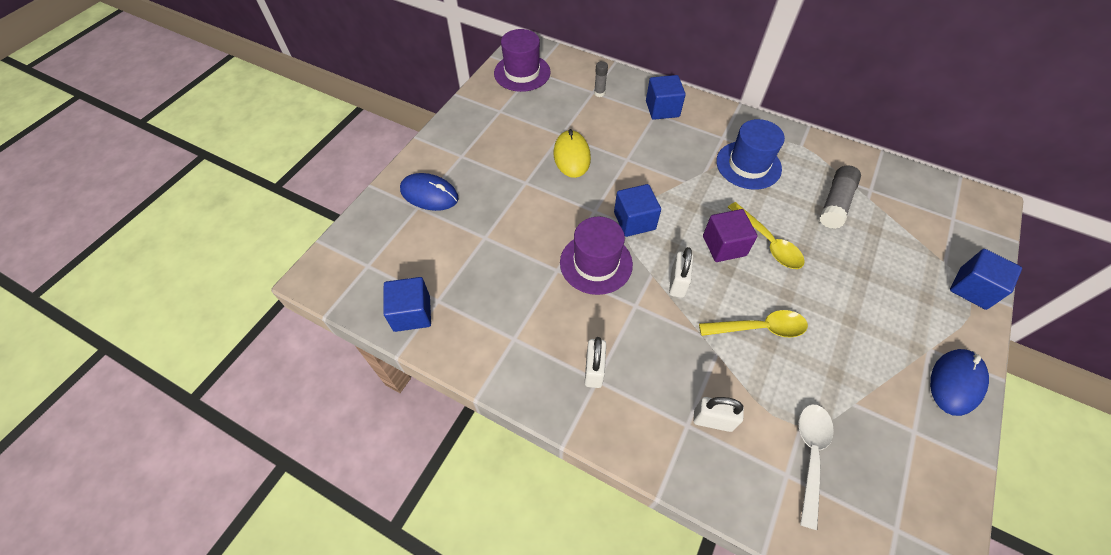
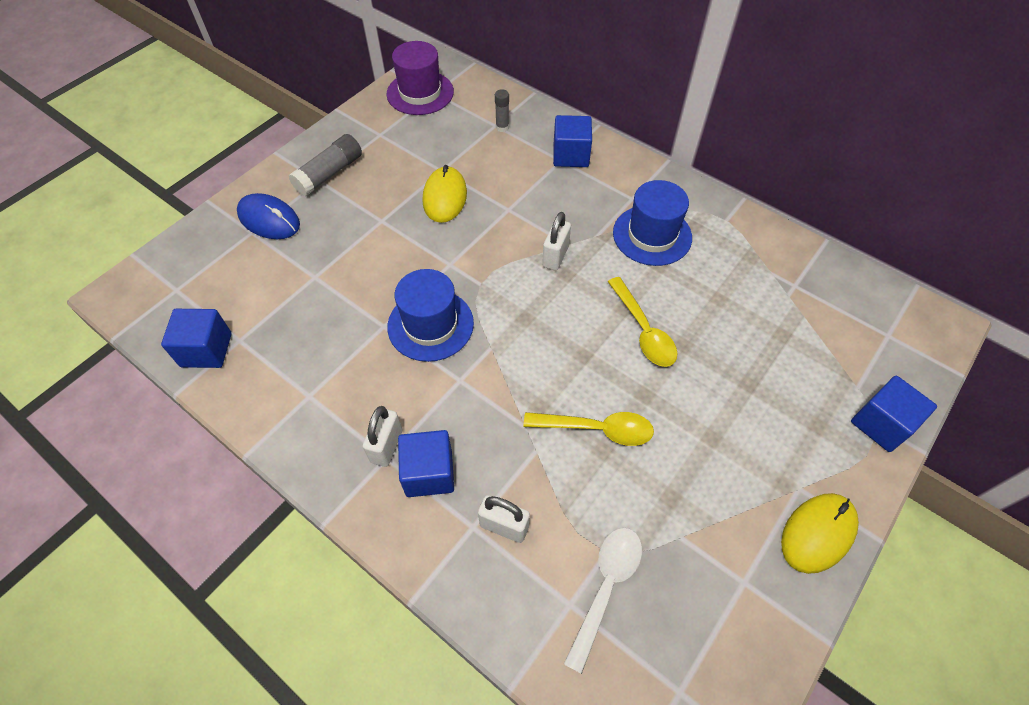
camera: 10 degrees right, 0 degrees up
(596, 263) = (430, 325): purple hat -> blue hat
(634, 221) = (492, 282): blue cube -> blue cube (429, 473)
(677, 283) = (518, 362): white padlock -> white padlock (555, 256)
(724, 246) = (588, 326): purple cube -> none
(835, 203) = (743, 295): grey glue stick -> grey glue stick (329, 174)
(956, 382) = (818, 533): blue mouse -> yellow mouse

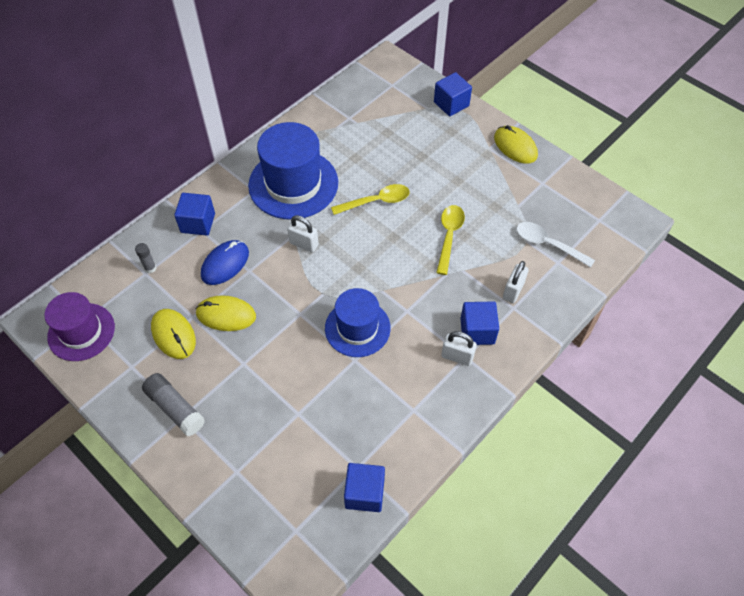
camera: 85 degrees left, 0 degrees up
(269, 219) = (224, 457): blue mouse -> blue mouse (225, 264)
(418, 159) = (173, 335): none -> yellow mouse
(652, 235) = (293, 184): blue hat -> blue hat, size x1.54

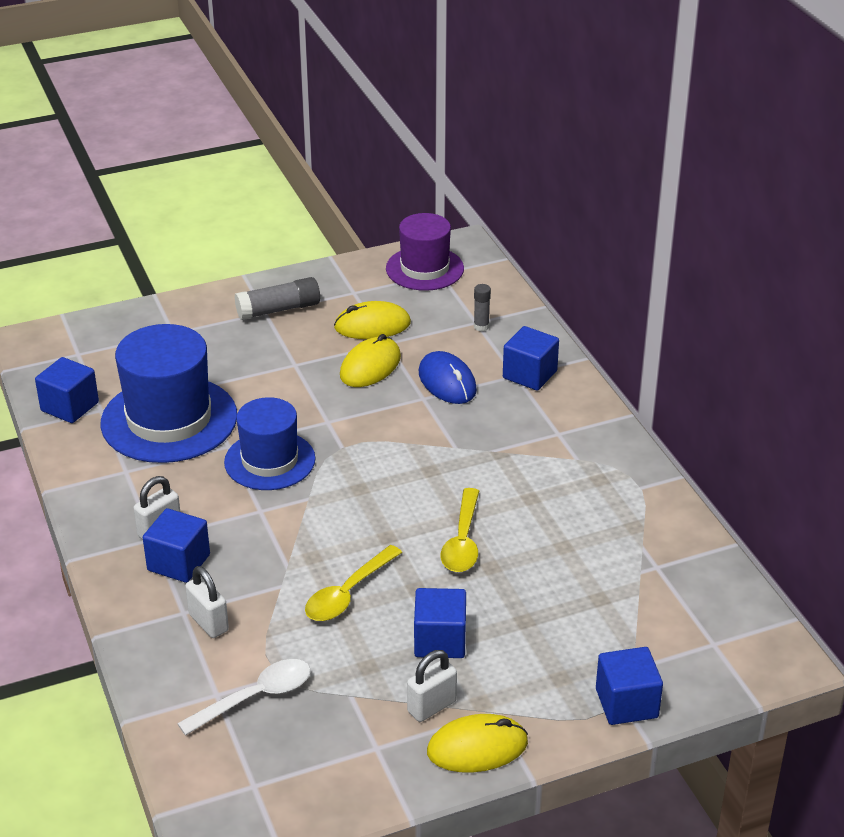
camera: 115 degrees right, 20 degrees down
(293, 184) = (547, 471): blue hat -> blue hat (169, 419)
(304, 244) = (433, 452): white padlock -> white padlock (432, 706)
(449, 236) = (348, 593): yellow spoon -> yellow spoon turned 90 degrees clockwise
(457, 184) = (440, 640): none -> blue cube

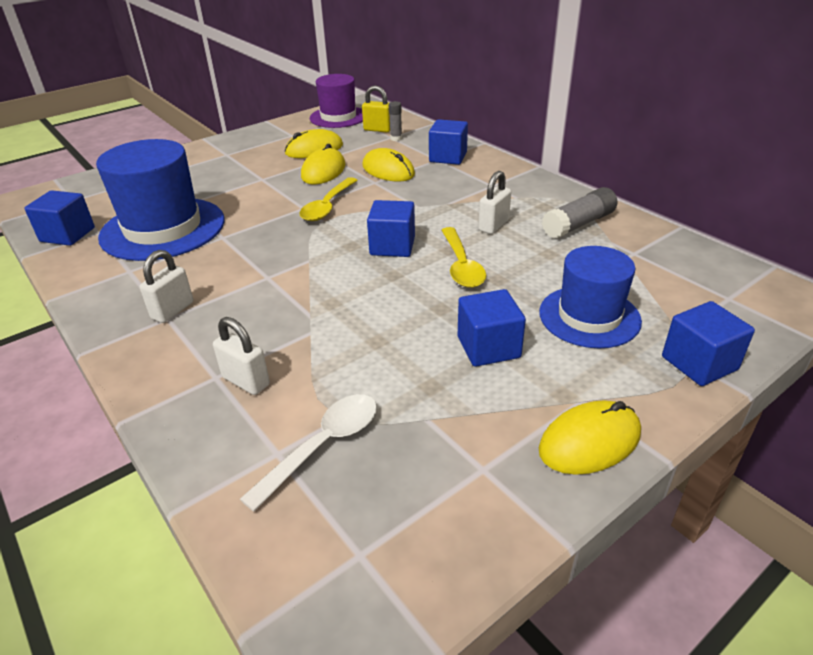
camera: 15 degrees left, 0 degrees up
(178, 562) = (199, 333): blue cube -> blue cube (392, 246)
(269, 461) = (263, 241): blue hat -> blue hat (589, 316)
(279, 309) = (237, 151): grey glue stick -> grey glue stick (578, 224)
(348, 593) = (379, 325): yellow spoon -> yellow spoon (328, 206)
(432, 706) = (517, 410): white padlock -> white padlock (493, 226)
(447, 382) = (388, 170): blue mouse -> yellow mouse
(465, 304) = (378, 130): none -> yellow padlock

